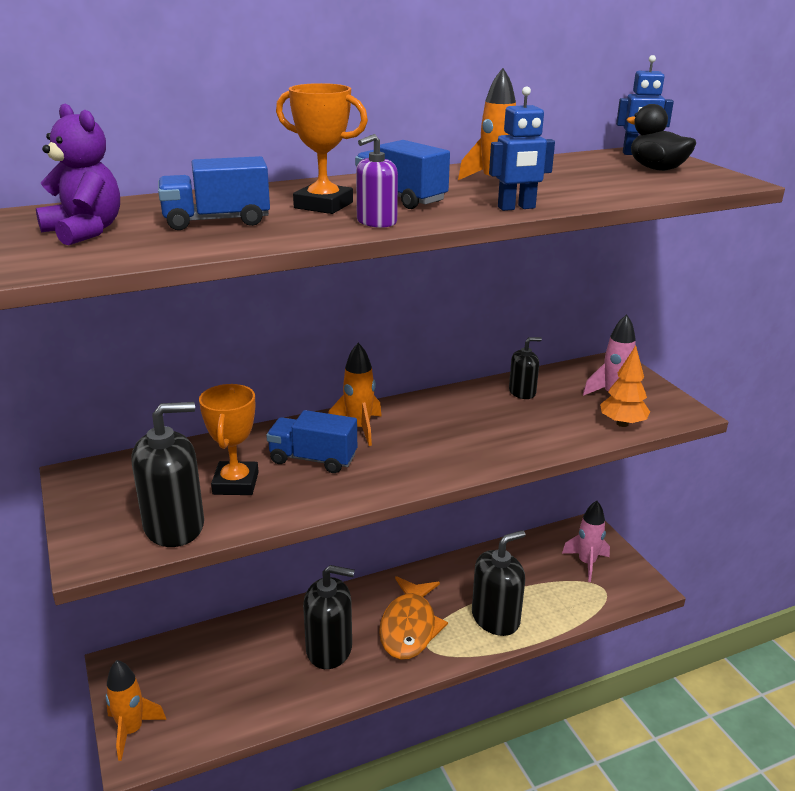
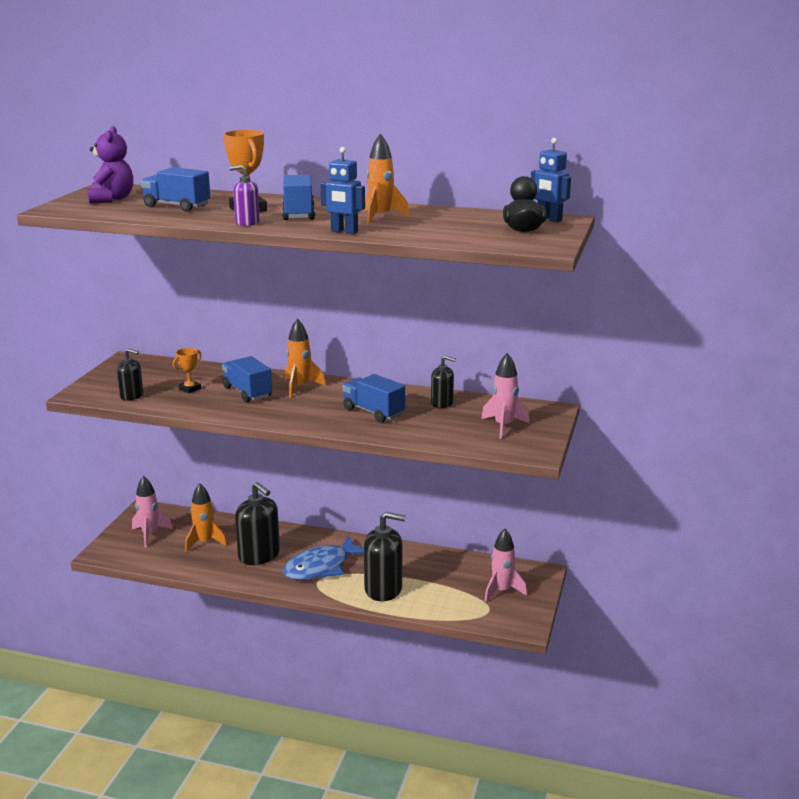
camera: 40 degrees right, 5 degrees down
(132, 730) = (114, 541): orange rocket -> orange rocket (205, 542)
(167, 694) = (150, 534): none -> pink rocket
(174, 526) = (131, 396): black soap dispenser -> black soap dispenser, size x0.56
(235, 483) = (190, 389): orange trophy -> orange trophy, size x0.59
(409, 627) = (321, 567): orange fish -> blue fish
(482, 428) = (373, 412): none -> blue truck
(622, 424) = (472, 442): orange tree -> none

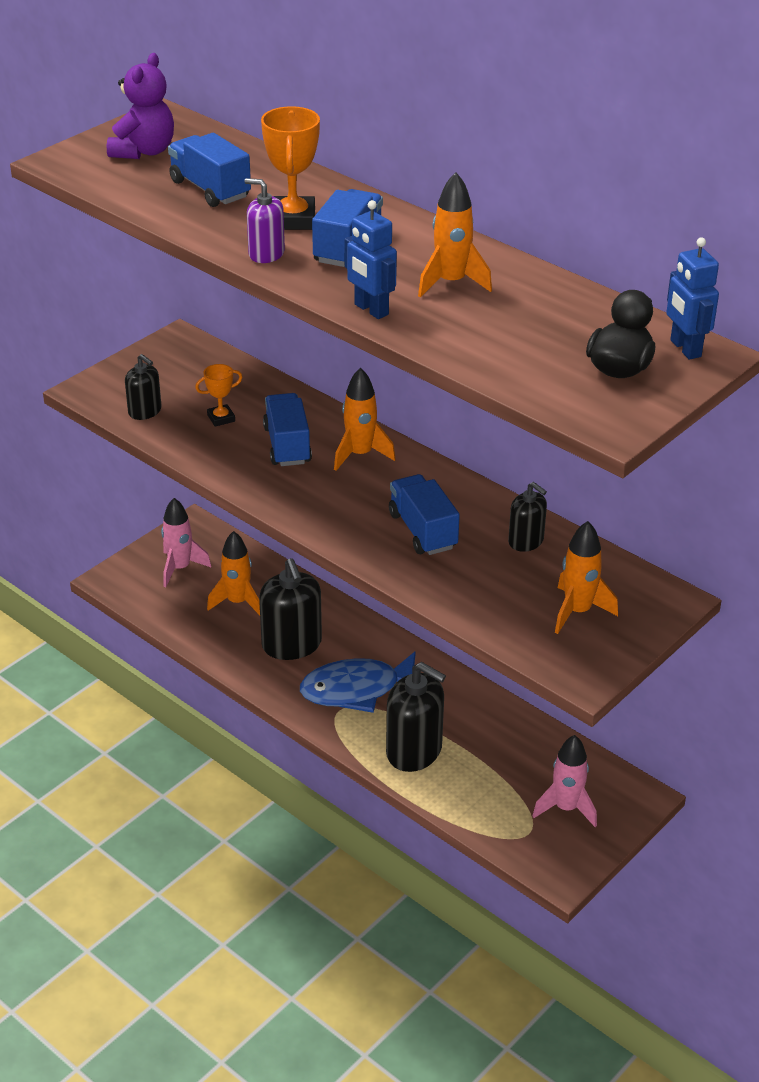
camera: 25 degrees right, 15 degrees up
(503, 426) = (577, 611): pink rocket -> orange rocket

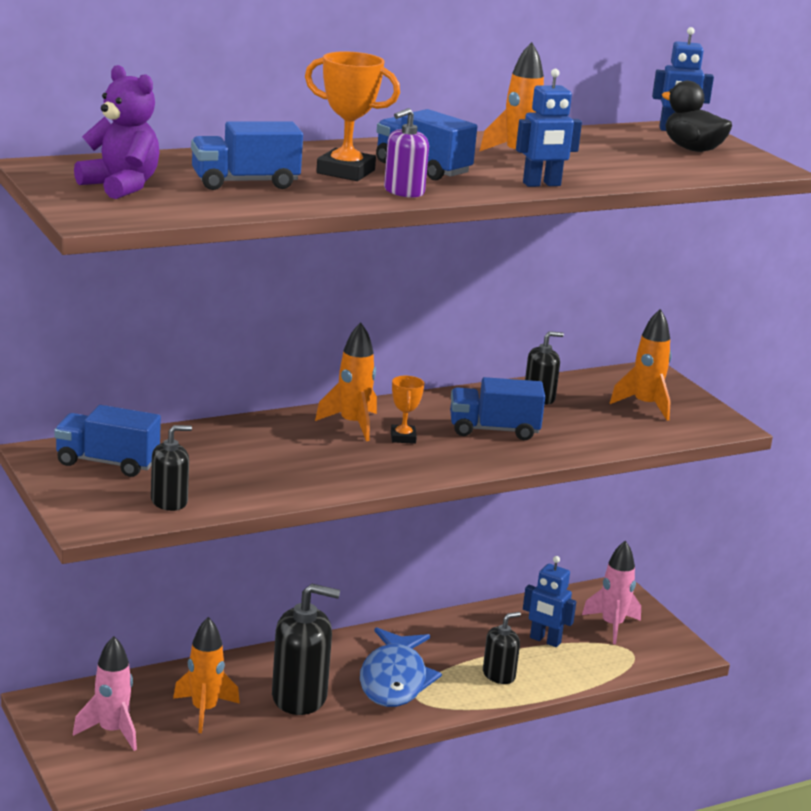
camera: 70 degrees left, 15 degrees down
(221, 418) = (224, 468): orange trophy -> orange trophy (403, 437)
(287, 445) = (305, 450): blue truck -> blue truck (107, 463)
(414, 751) = (499, 675): black soap dispenser -> black soap dispenser, size x0.56
(498, 767) = (545, 640): none -> blue robot

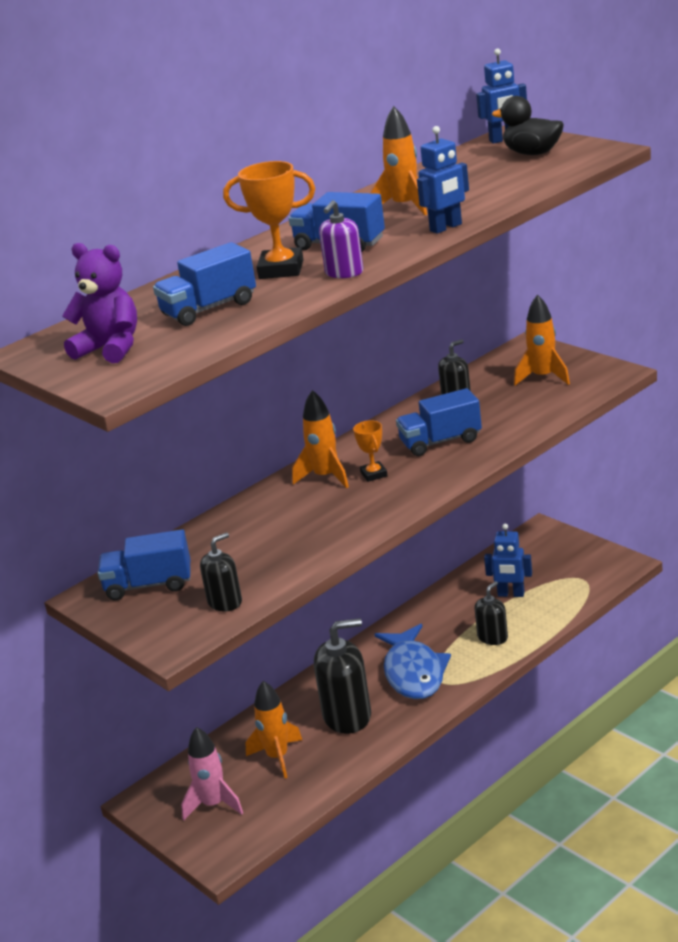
camera: 10 degrees left, 5 degrees up
(612, 626) = (555, 562): pink rocket -> none

